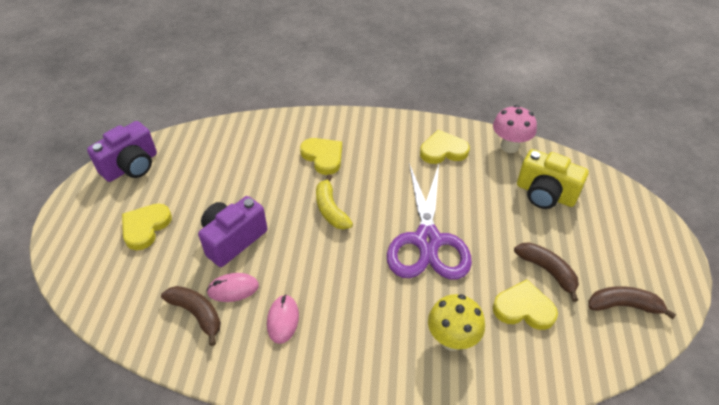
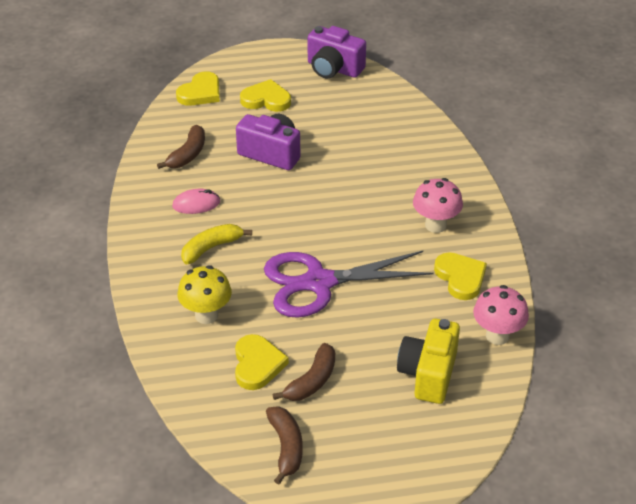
camera: 75 degrees right, 5 degrees down
(233, 289) = (218, 167): pink mouse -> none
(323, 157) = (404, 186): yellow heart -> yellow heart (200, 92)
(330, 209) = (333, 207): yellow banana -> yellow banana (211, 248)
(378, 150) = (435, 225): none -> pink mushroom

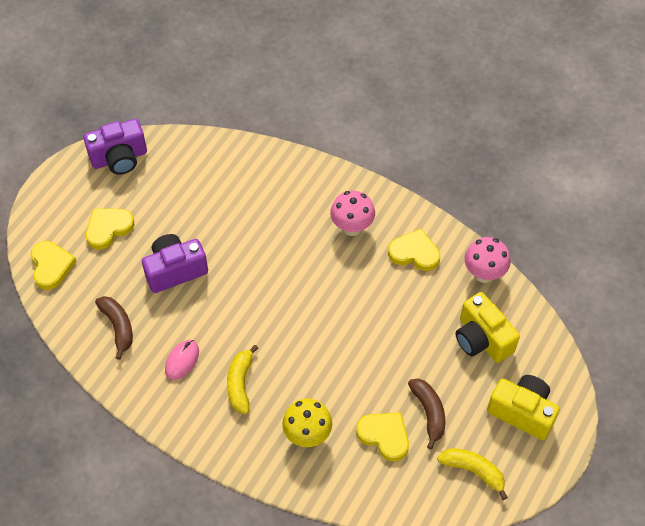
camera: 50 degrees left, 15 degrees up
(286, 447) = (473, 471): brown banana -> yellow banana
(319, 283) = (341, 340): purple scissors -> none
(385, 448) = (522, 412): none -> yellow camera

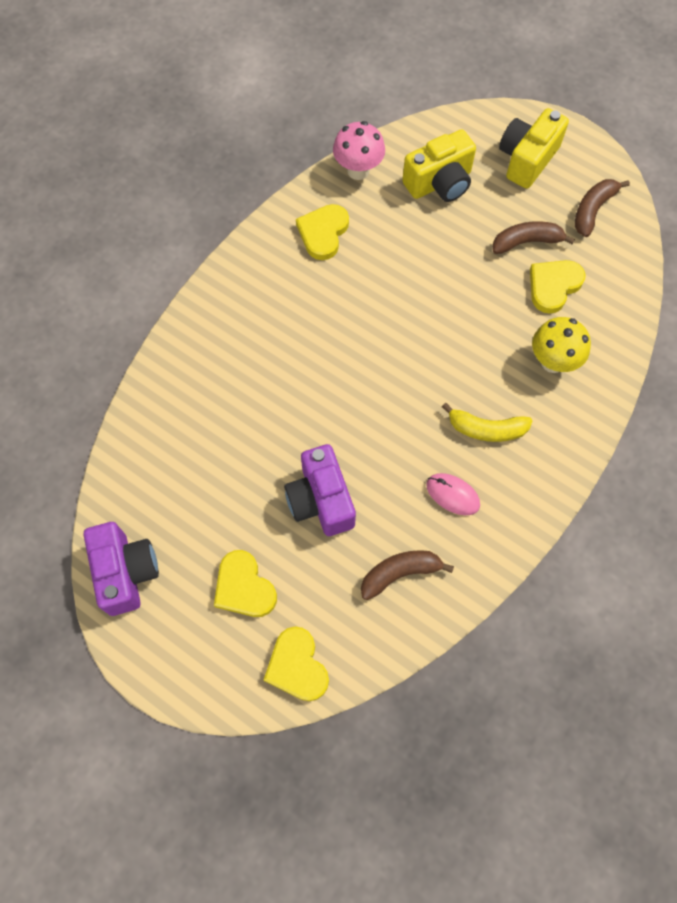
camera: 85 degrees left, 10 degrees up
(51, 266) = (297, 666): yellow heart -> yellow heart turned 105 degrees counterclockwise
(352, 227) = (280, 293): pink mushroom -> none
(473, 471) = (593, 210): yellow banana -> brown banana

